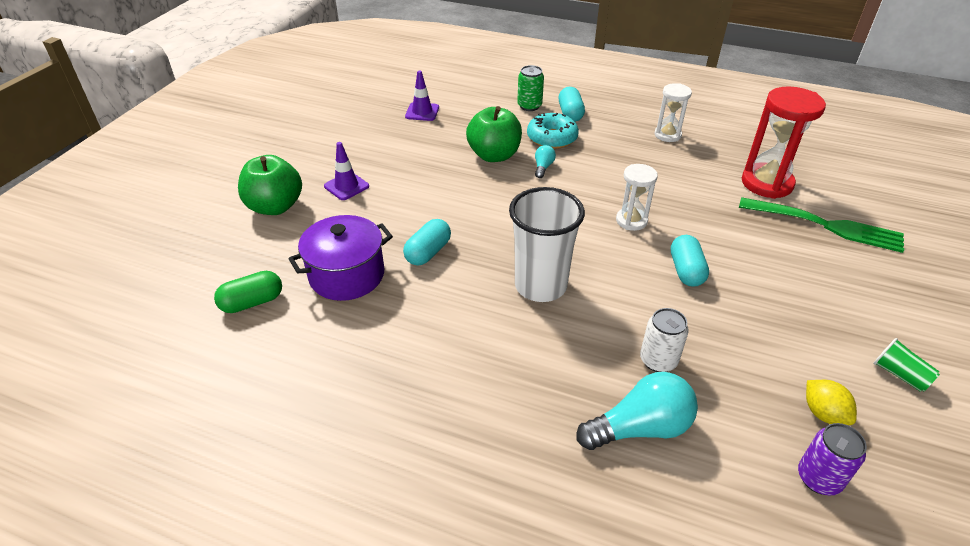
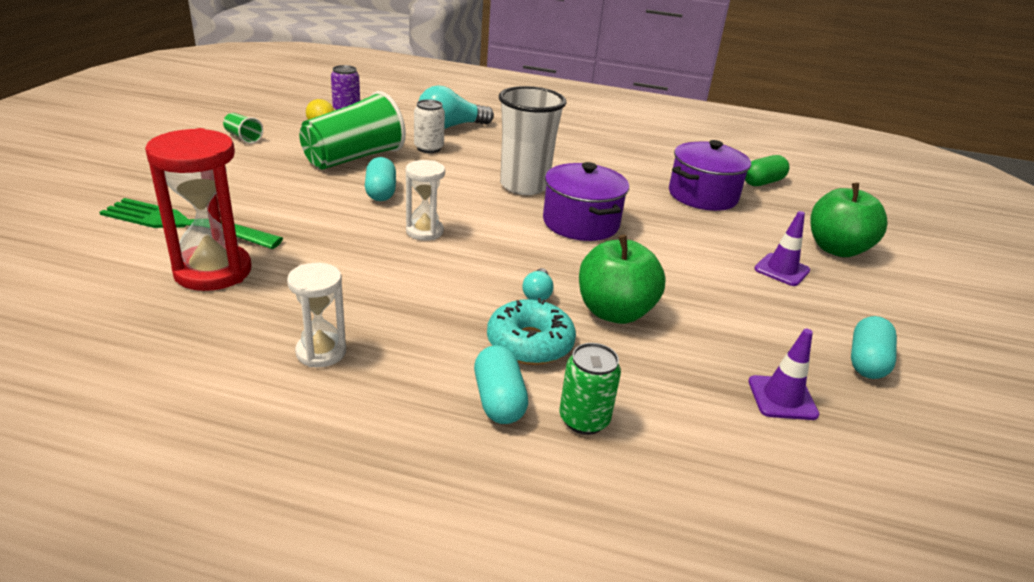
camera: 170 degrees right, 10 degrees down
(428, 252) = (640, 209): turquoise capsule -> turquoise capsule (867, 362)
(494, 233) = (580, 223): none -> purple pot
(740, 332) = (354, 158): none -> green cup

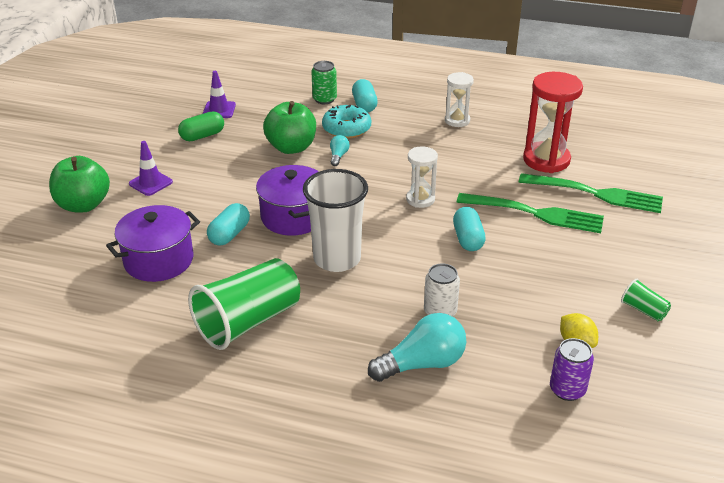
camera: 175 degrees left, 5 degrees up
(285, 209) = (536, 214): none -> green fork
(354, 158) = (512, 286): green cup -> green cup (248, 321)
(762, 182) = (73, 288): green capsule -> green capsule (202, 136)
(867, 362) = (153, 127): turquoise capsule -> turquoise capsule (229, 234)

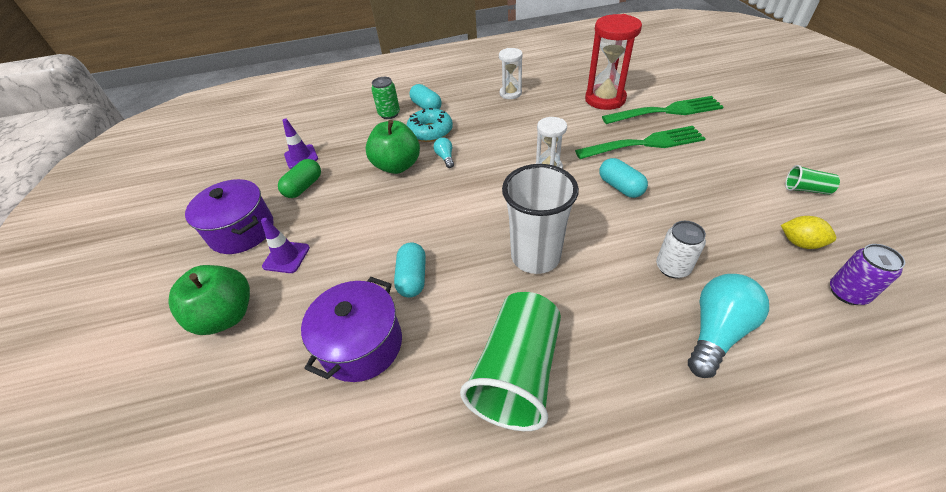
camera: 25 degrees left, 10 degrees up
(293, 217) = (457, 231): purple pot -> purple pot (242, 231)

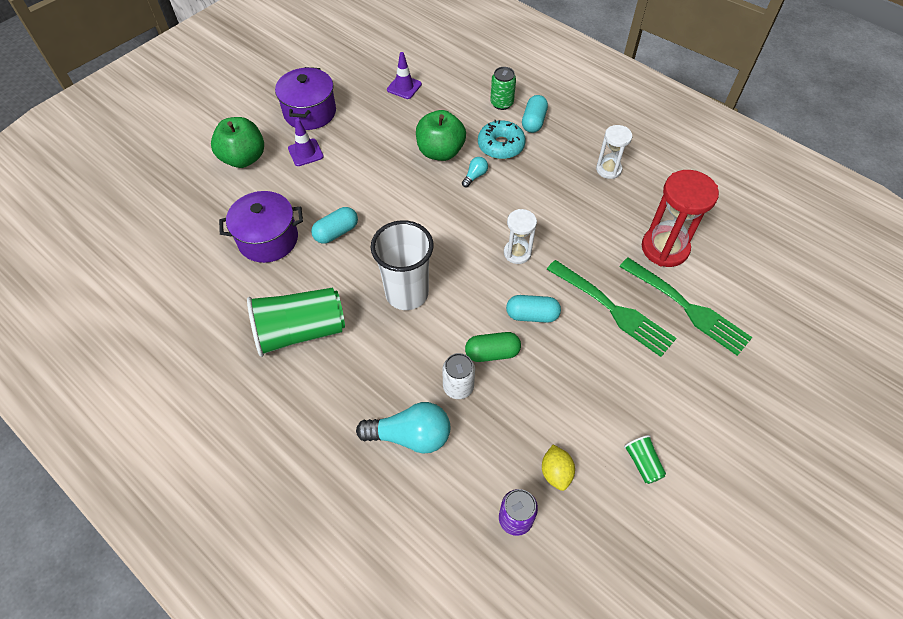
camera: 50 degrees right, 10 degrees up
(304, 187) = (374, 113): green capsule -> green capsule (492, 353)
(620, 187) = (532, 315): turquoise capsule -> turquoise capsule turned 75 degrees clockwise

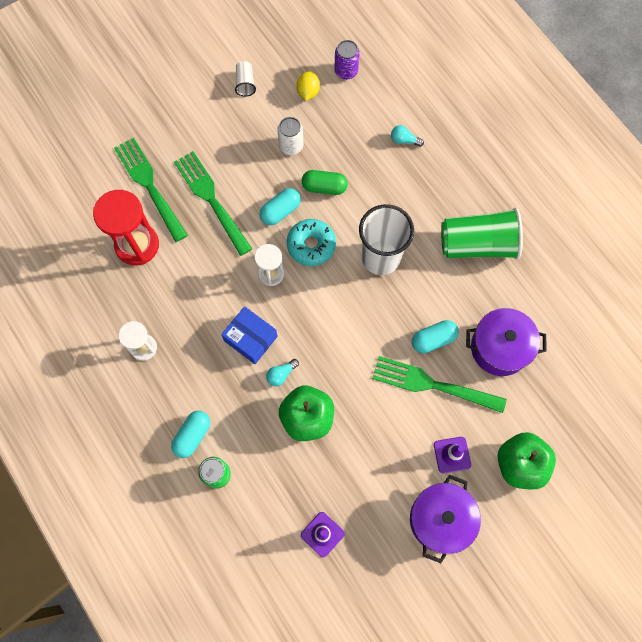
camera: 165 degrees left, 15 degrees up
(331, 197) = (432, 384): none -> green fork
(410, 436) = (404, 140): turquoise light bulb -> turquoise light bulb, size x0.48
(458, 387) = (359, 167): white can -> white can (291, 146)
(501, 145) = (240, 409): turquoise donut -> turquoise donut (311, 245)
(514, 196) = (250, 338): none -> blue box
(532, 315) = (280, 211): turquoise capsule -> turquoise capsule turned 60 degrees counterclockwise
(642, 463) = (245, 83): green cup -> white cup

